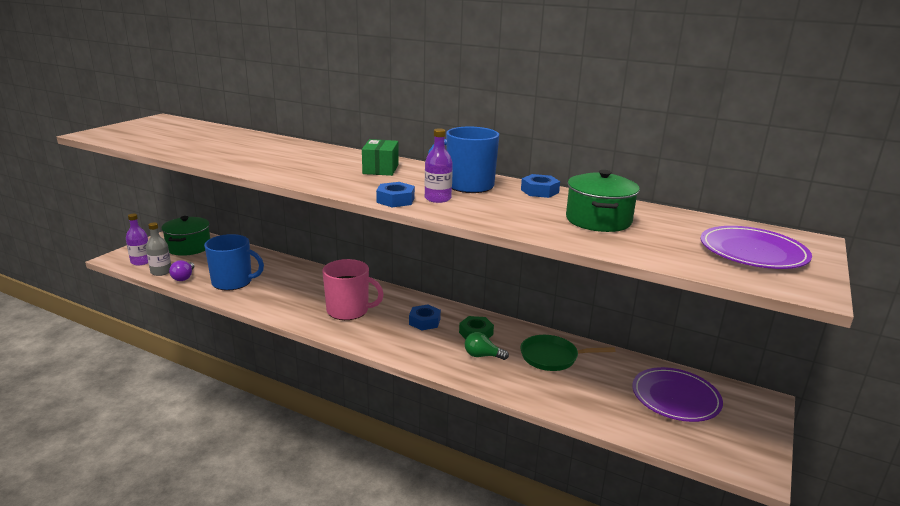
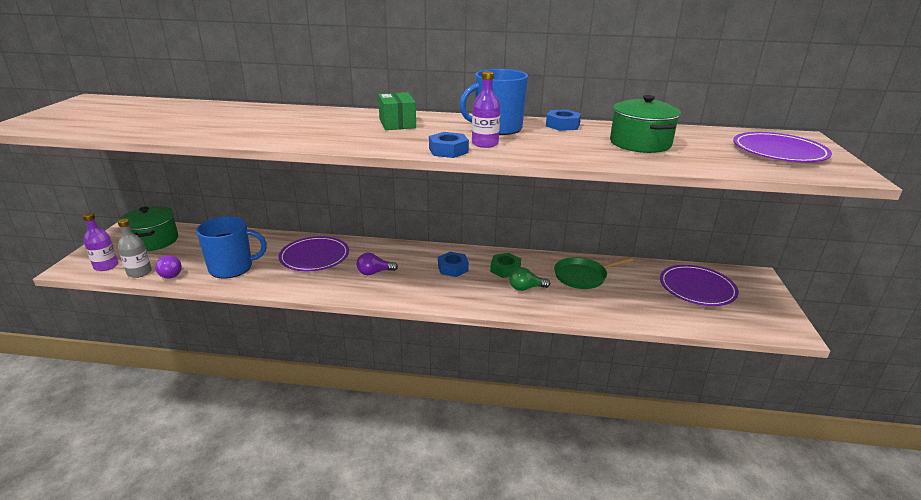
camera: 20 degrees left, 5 degrees up
(307, 286) = (314, 256): none -> purple plate
(348, 311) = (374, 272): pink mug -> purple light bulb

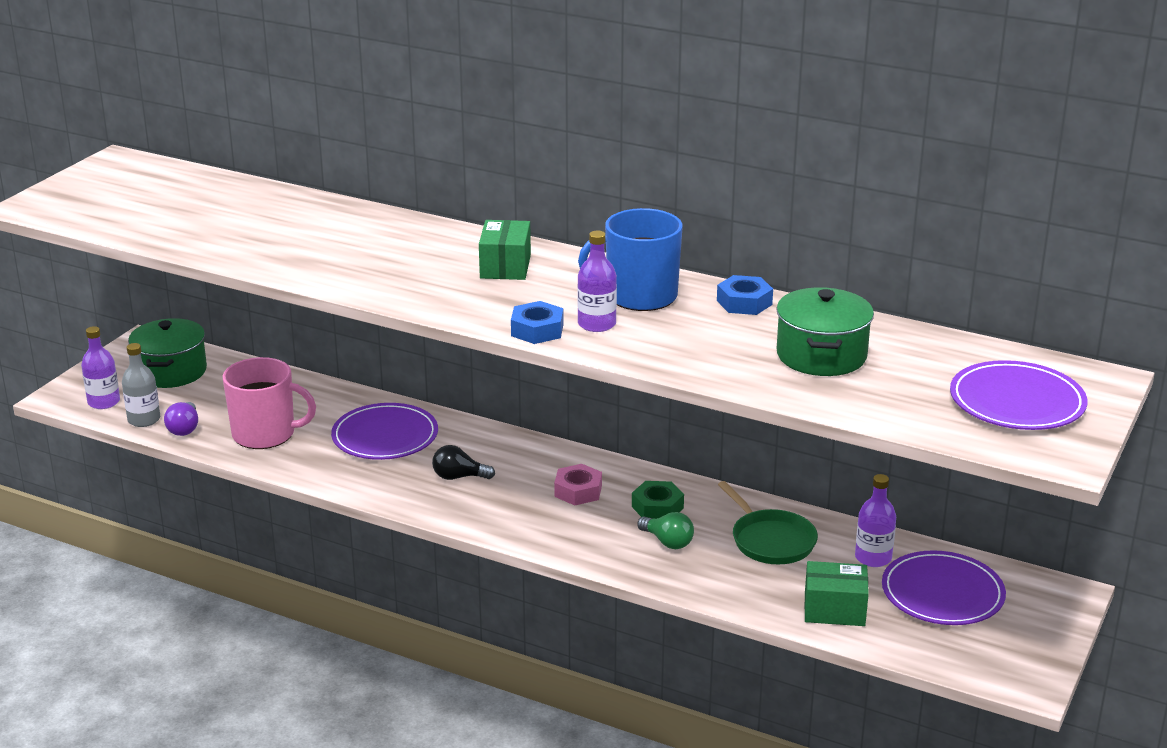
camera: 20 degrees right, 0 degrees up
(232, 268) = (265, 434): blue mug -> pink mug
(374, 272) = (459, 477): purple light bulb -> black light bulb
(453, 268) = (578, 491): blue nut -> pink nut
(526, 288) = (668, 542): green light bulb -> green light bulb turned 150 degrees counterclockwise
(582, 276) = (771, 540): green pan -> green pan turned 120 degrees counterclockwise
(644, 275) = (873, 558): none -> purple bottle
(650, 309) = (834, 609): none -> green box

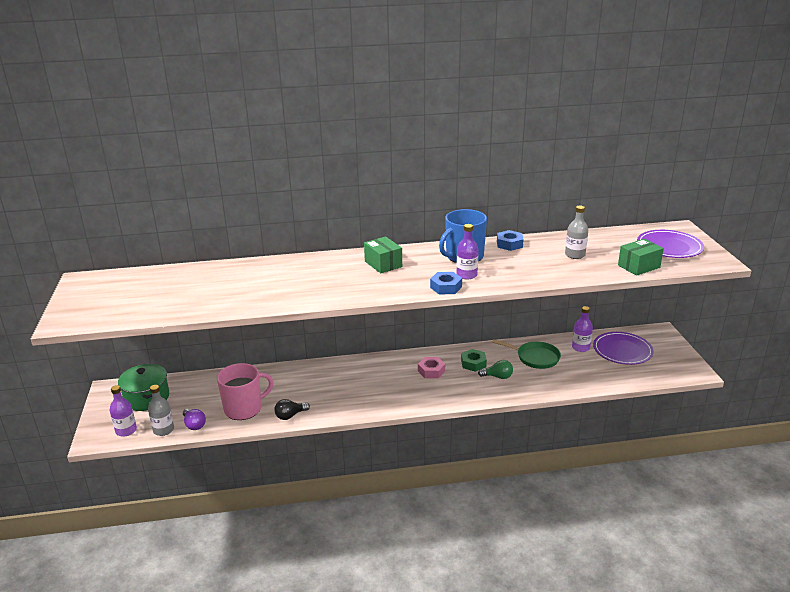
camera: 35 degrees left, 0 degrees up
(385, 436) = (308, 383): purple plate -> none
(459, 477) = (370, 388): black light bulb -> black light bulb (290, 416)
(821, 355) = (575, 255): green pot -> grey bottle
(834, 609) = (596, 375): green box -> green box (638, 266)

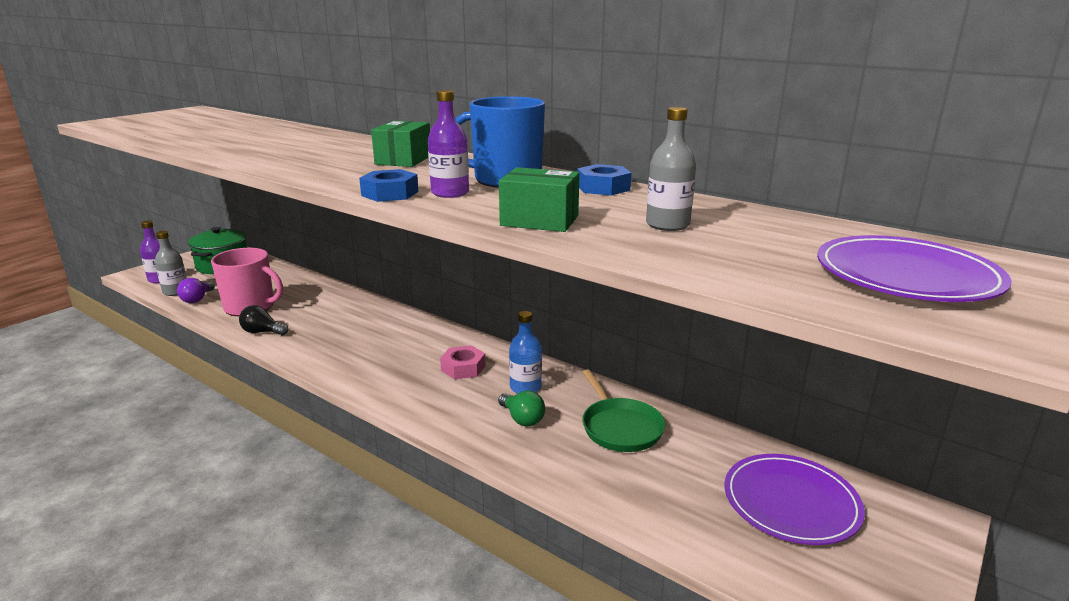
camera: 45 degrees right, 5 degrees down
(473, 363) = (525, 387): green nut -> blue bottle
(580, 347) = (719, 455): purple bottle -> none
(638, 266) = (747, 274): green box -> green box (539, 220)

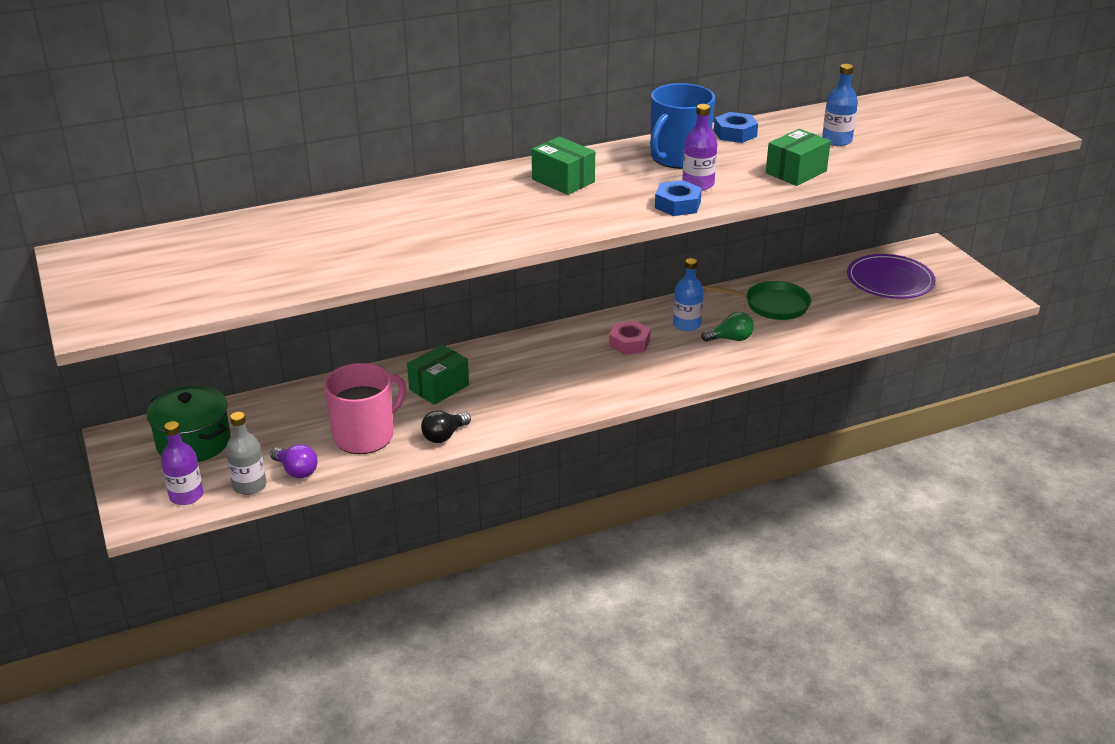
camera: 60 degrees left, 10 degrees up
(331, 313) = (439, 387): none -> green box
(667, 225) = (837, 140): grey bottle -> blue bottle
(906, 275) = (960, 117): purple plate -> none

